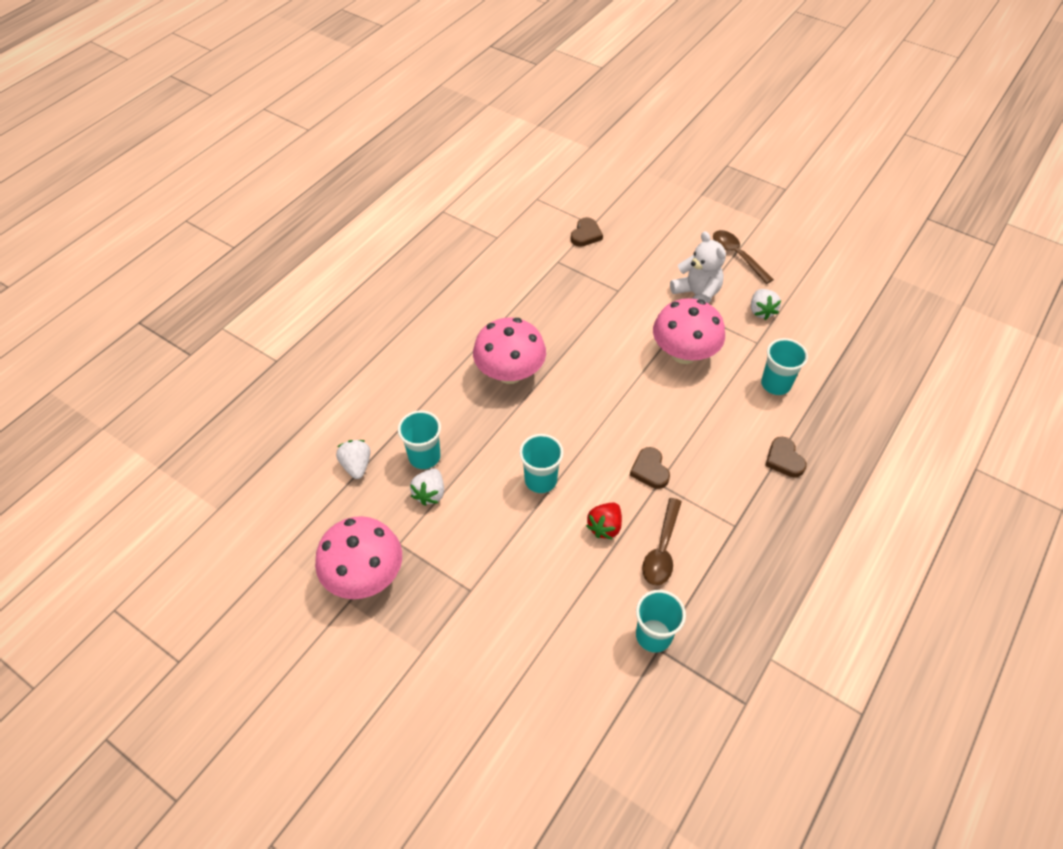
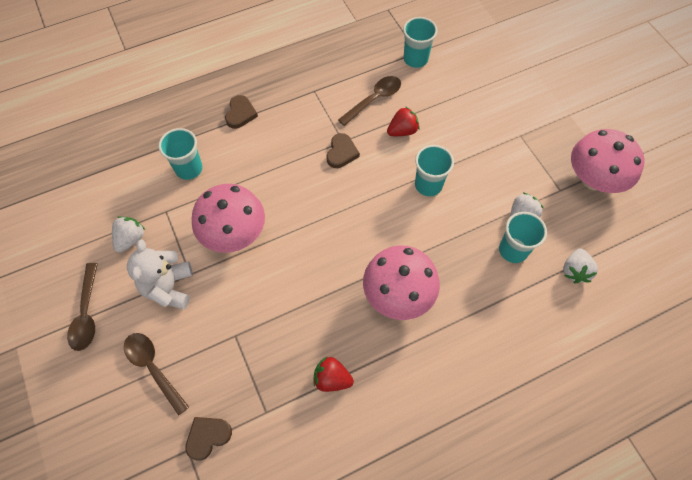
camera: 150 degrees left, 10 degrees up
(525, 298) = (332, 379): none -> red strawberry
(657, 249) = (153, 368): none -> brown spoon

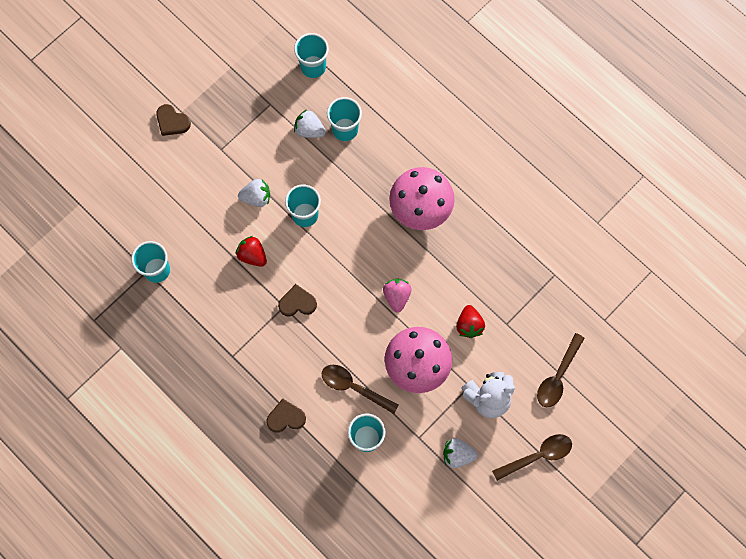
camera: 110 degrees left, 10 degrees up
(208, 437) = (589, 310): brown heart -> brown heart (172, 122)
(311, 239) = (397, 296): none -> pink strawberry
(332, 379) = (509, 236): red strawberry -> red strawberry (469, 325)
(374, 99) = (223, 294): brown spoon -> brown spoon (354, 387)
(575, 271) = (346, 79): white strawberry -> white strawberry (256, 197)
(593, 179) = (248, 79): pink mushroom -> none
(596, 243) = (313, 67): none -> turquoise cup

